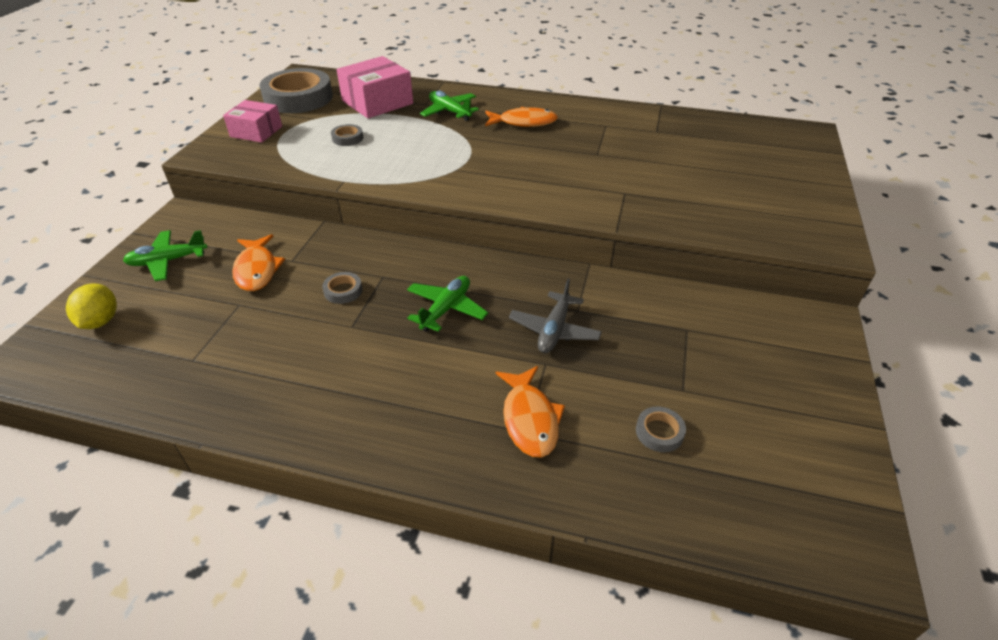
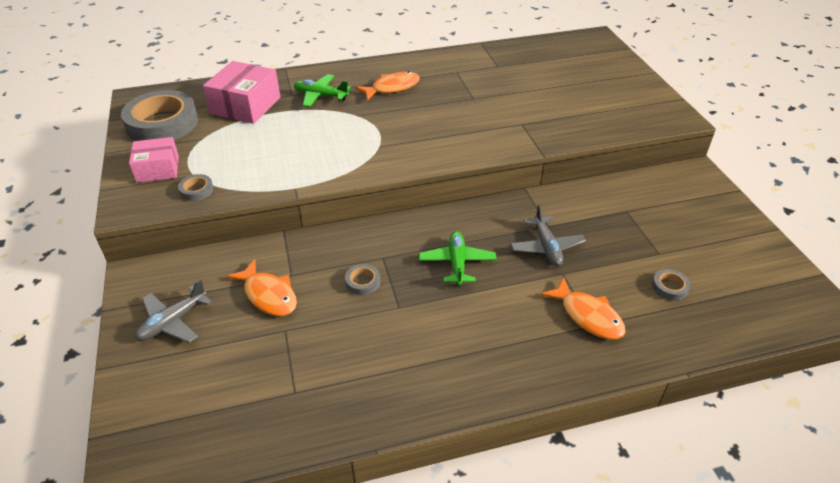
camera: 30 degrees left, 0 degrees up
(100, 321) = (168, 400): yellow lemon -> none
(168, 261) = (173, 321): green plane -> grey plane
(347, 138) = (255, 148): grey tape -> grey tape (196, 190)

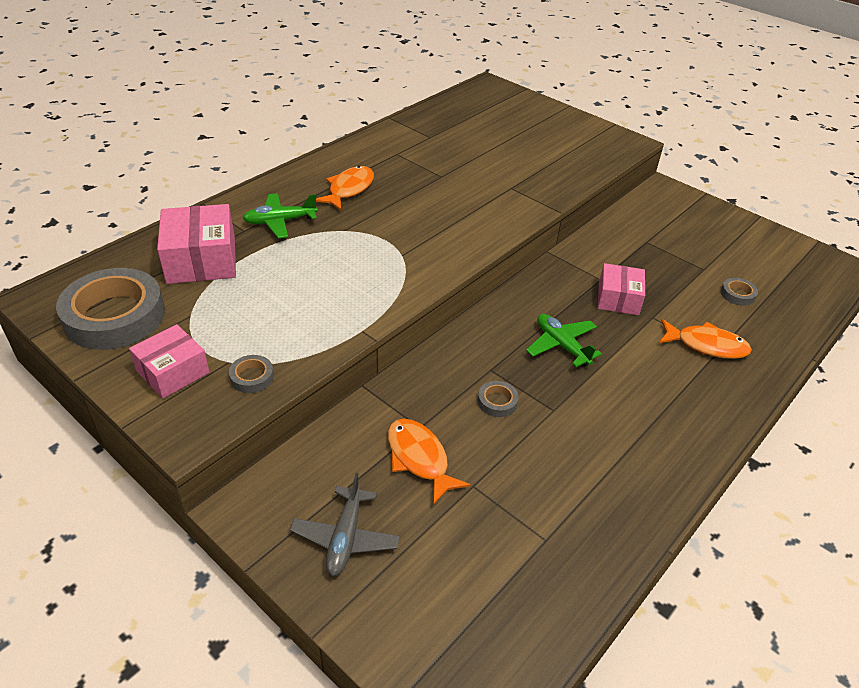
camera: 35 degrees left, 0 degrees up
(268, 295) = (419, 458): orange fish -> orange fish turned 135 degrees counterclockwise
(546, 247) = (618, 299): grey plane -> pink box

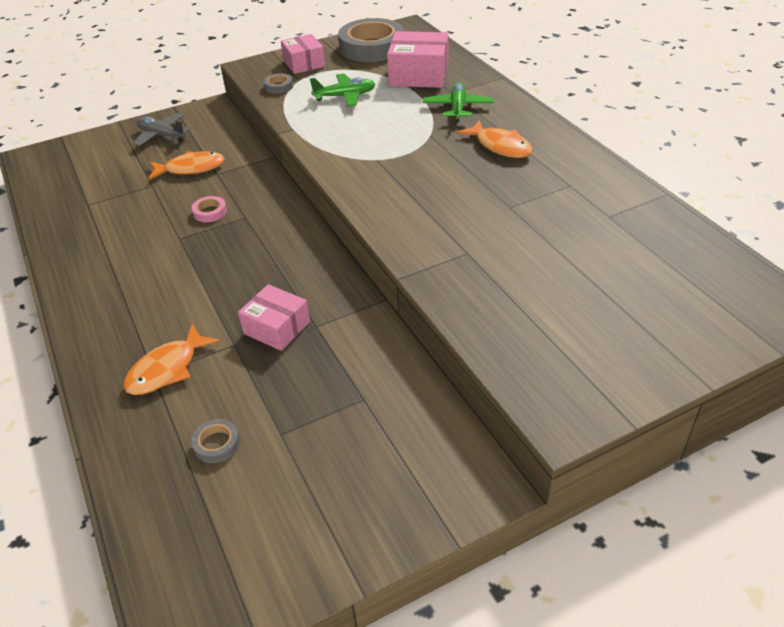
camera: 115 degrees right, 0 degrees up
(497, 402) = (210, 212): grey tape -> pink tape
(561, 345) = (241, 264): green plane -> green plane (345, 96)

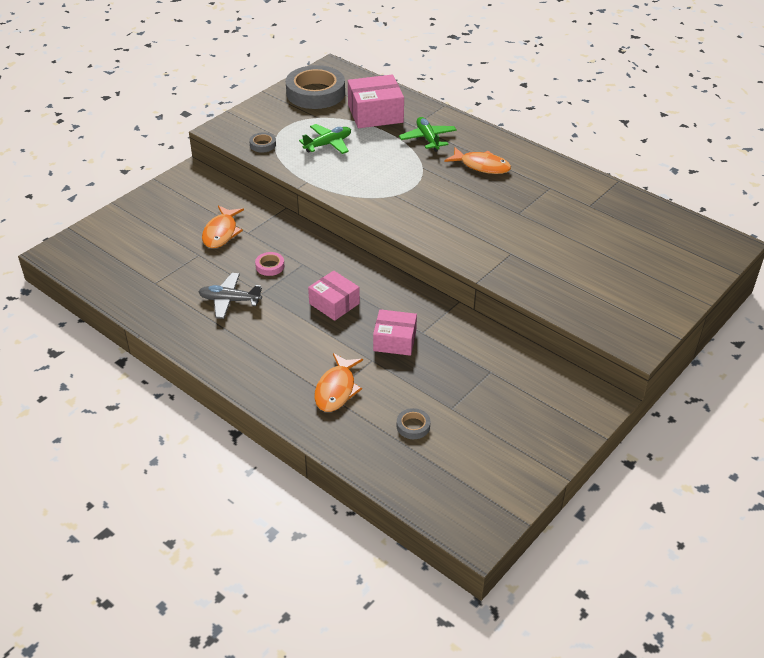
camera: 25 degrees left, 0 degrees up
(161, 135) = (167, 208): grey plane -> grey plane (230, 300)
(191, 168) = (221, 233): orange fish -> orange fish turned 135 degrees clockwise
(304, 63) = (267, 119): pink box -> pink box (334, 303)

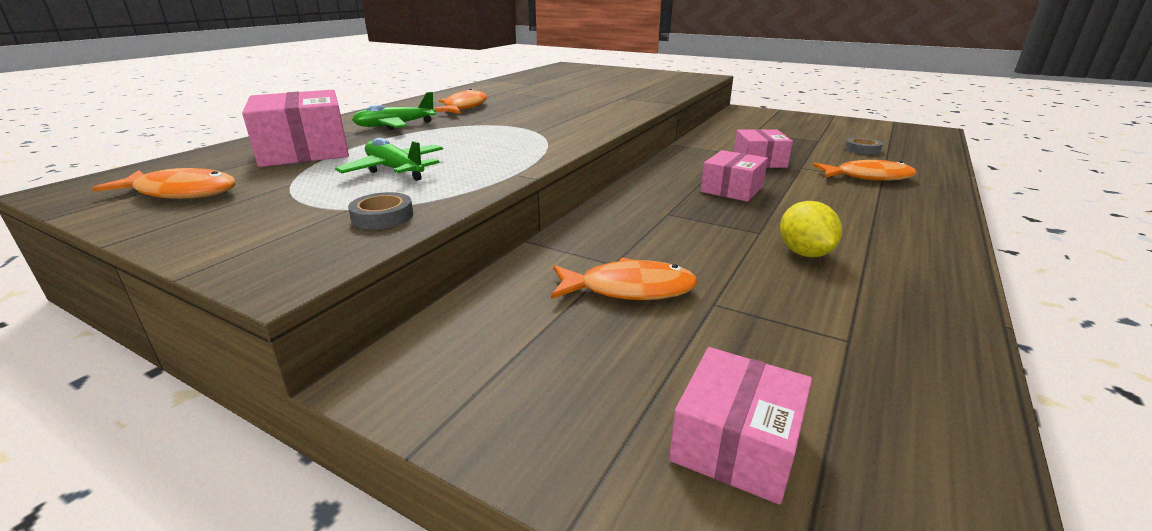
camera: 100 degrees left, 15 degrees down
(123, 237) = (736, 443): none -> pink box
(230, 300) = (804, 253): grey plane -> yellow lemon
(270, 266) = (692, 234): pink tape -> none
(315, 93) = (182, 192): grey tape -> orange fish

